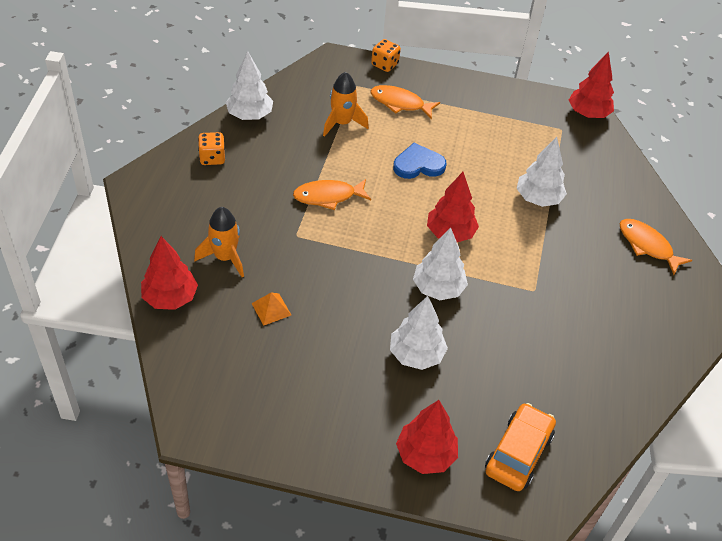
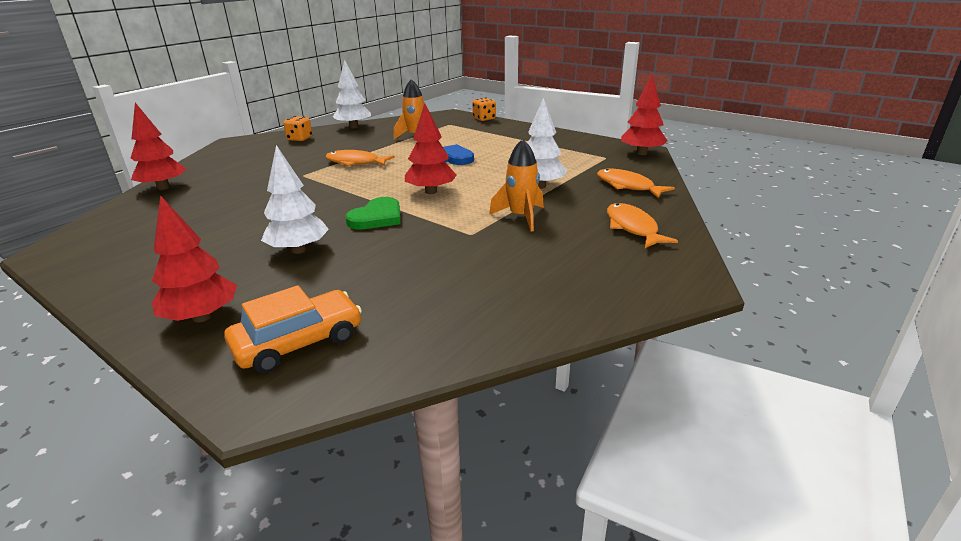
camera: 30 degrees right, 20 degrees down
(225, 257) = (233, 177): orange rocket -> orange rocket (521, 217)
(271, 309) = (223, 204): orange pyramid -> none
(400, 103) = (474, 133): orange fish -> orange fish (627, 186)
(438, 288) = (377, 217): white tree -> green heart

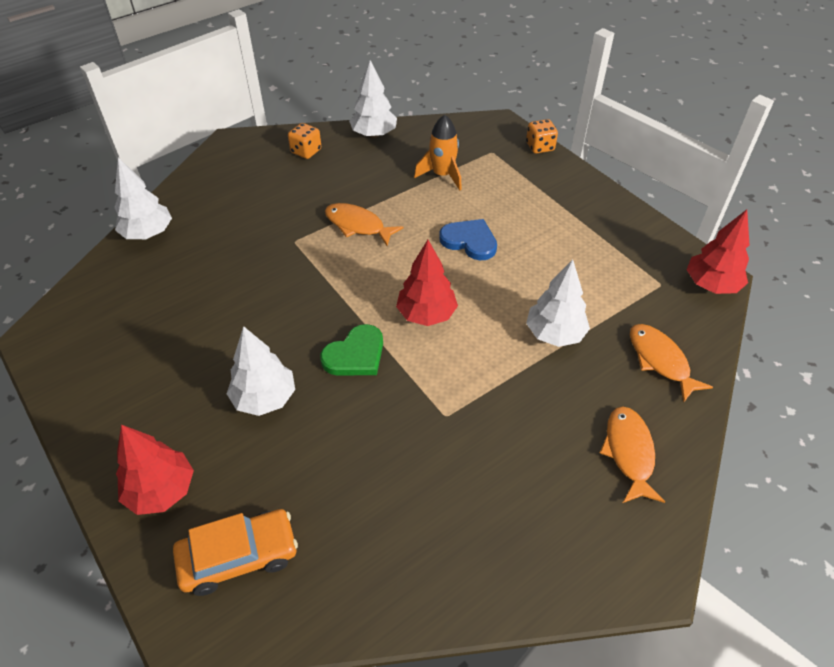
camera: 15 degrees right, 20 degrees up
(163, 187) = (148, 233): red tree -> white tree
(521, 217) = (510, 396): orange rocket -> none

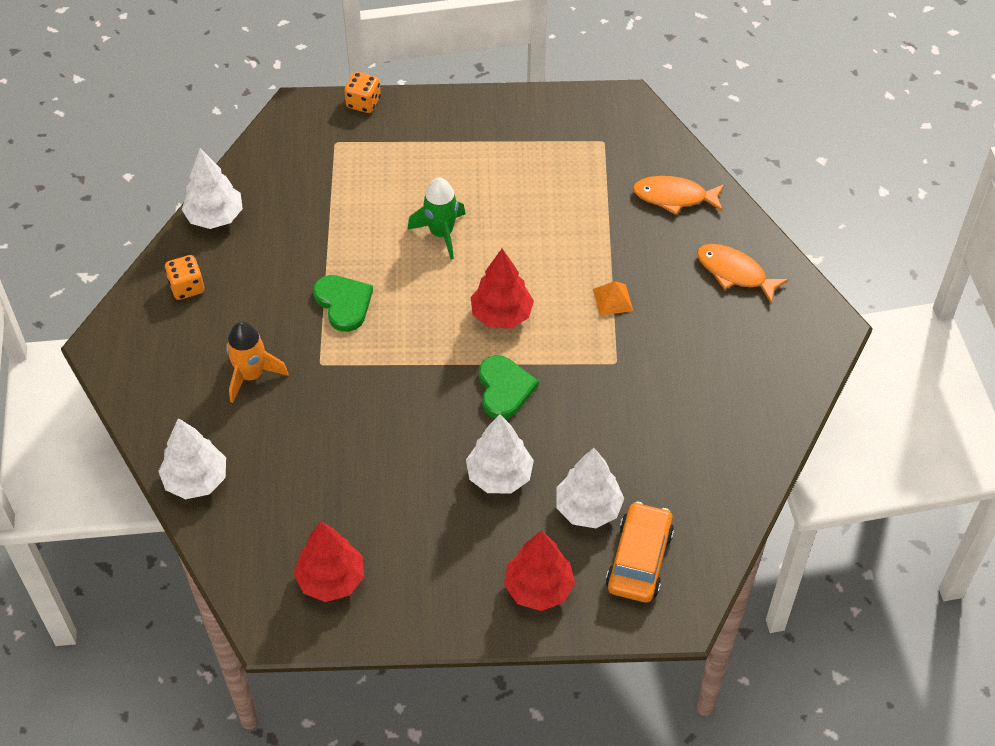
camera: 55 degrees left, 5 degrees up
(358, 225) = (343, 303): orange fish -> green heart
(442, 175) = (333, 199): orange rocket -> orange rocket (251, 375)
(469, 241) = (441, 233): blue heart -> green rocket
(509, 377) = (612, 299): none -> orange pyramid
(554, 334) = (595, 243): white tree -> white tree (588, 508)
(711, 285) = (631, 111): red tree -> red tree (331, 579)

